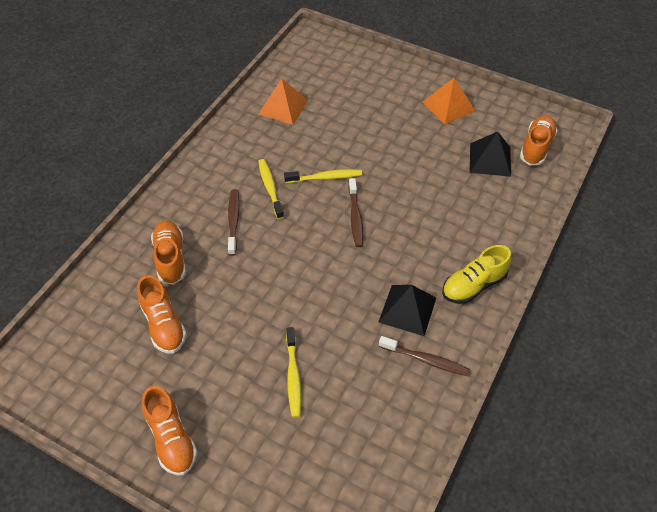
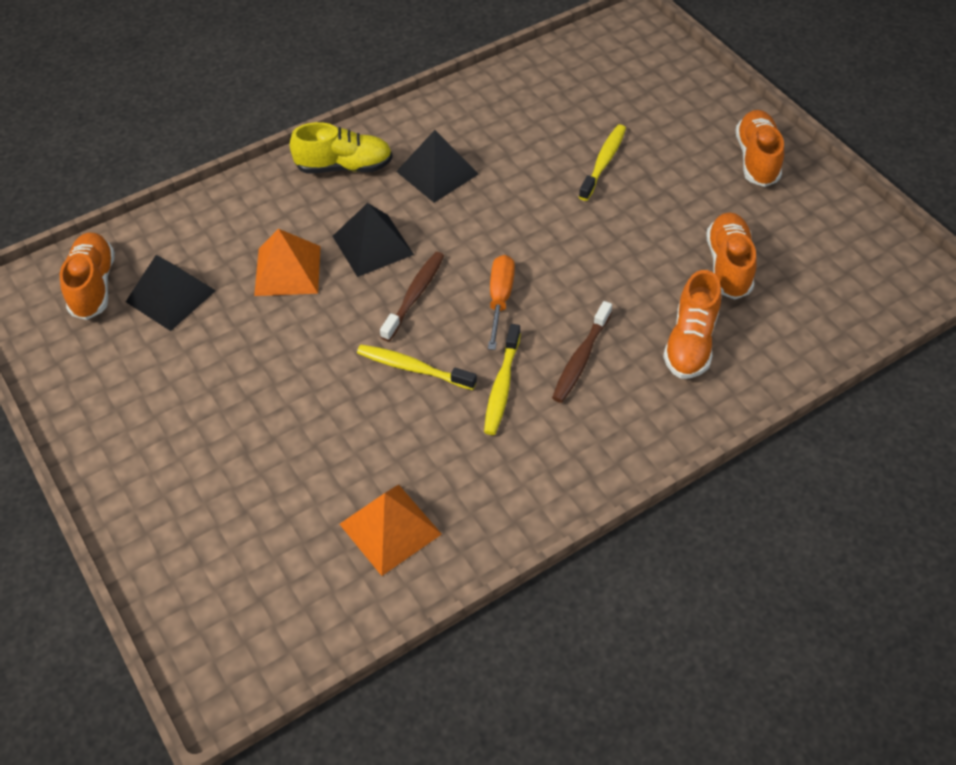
camera: 150 degrees left, 0 degrees up
(303, 236) = (500, 299): none -> orange screwdriver
(406, 237) = (372, 245): none -> black pyramid
(425, 360) = (456, 125): brown toothbrush -> none
(448, 106) = (136, 405): orange pyramid -> orange pyramid (287, 270)
(536, 147) = (93, 286): orange shoe -> orange shoe turned 120 degrees clockwise

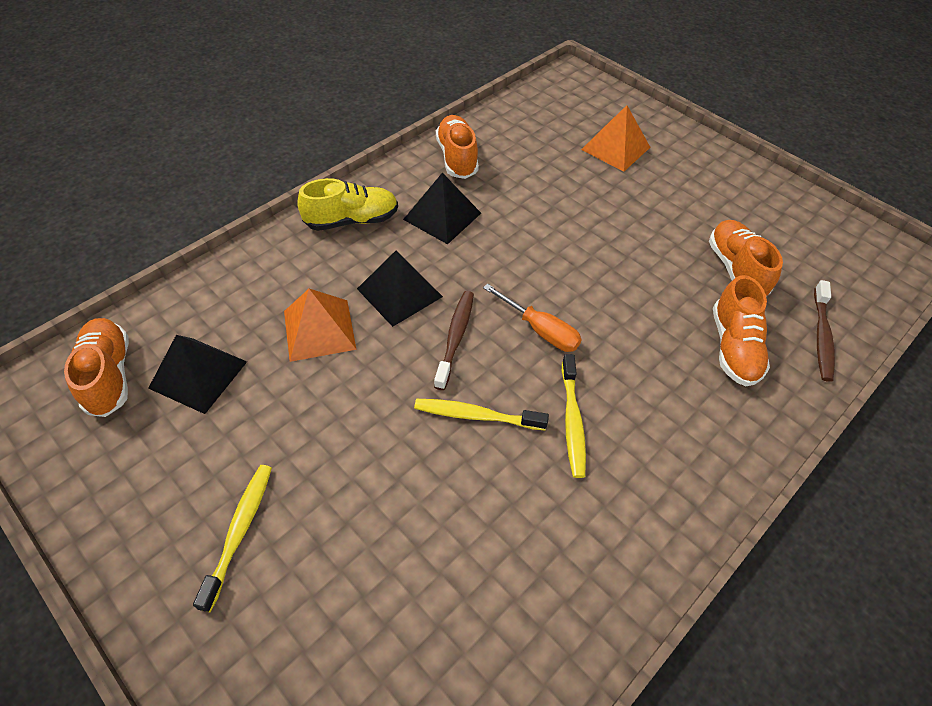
camera: 15 degrees left, 0 degrees up
(390, 529) = (506, 614): orange pyramid -> orange pyramid (615, 148)
(500, 299) = (540, 330): orange screwdriver -> orange screwdriver turned 135 degrees clockwise
(581, 358) = (638, 379): brown toothbrush -> brown toothbrush (821, 336)
(603, 162) = (589, 190): yellow toothbrush -> yellow toothbrush (239, 531)
(757, 159) = (718, 173): orange shoe -> orange shoe (457, 158)

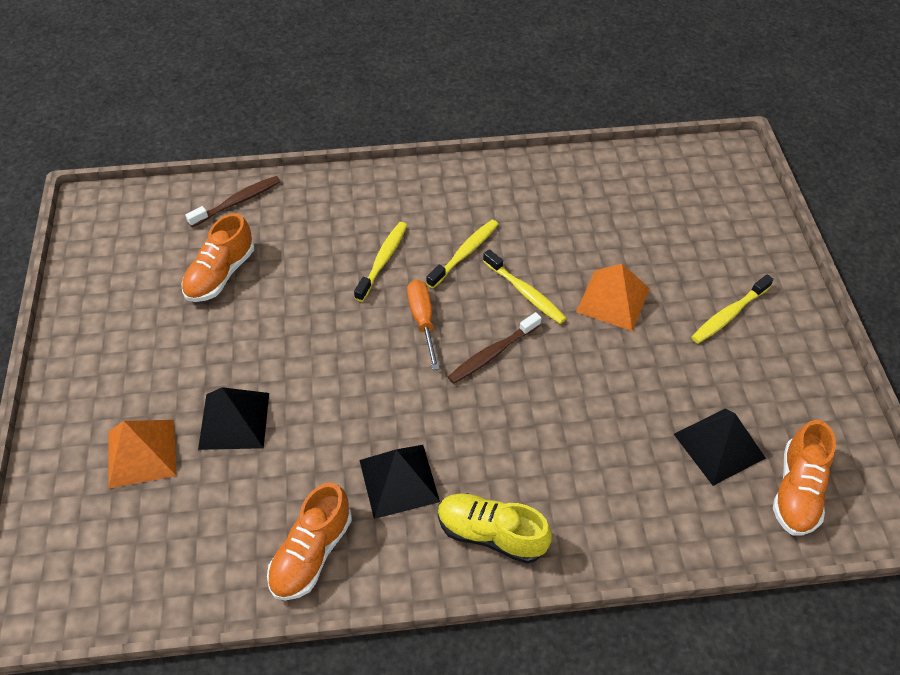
camera: 140 degrees left, 0 degrees up
(319, 329) = (597, 427): orange pyramid -> orange pyramid (613, 300)
(399, 292) = (505, 421): black pyramid -> black pyramid (234, 420)
(634, 363) = (383, 260): none -> yellow toothbrush
(733, 347) = (304, 230): orange shoe -> none

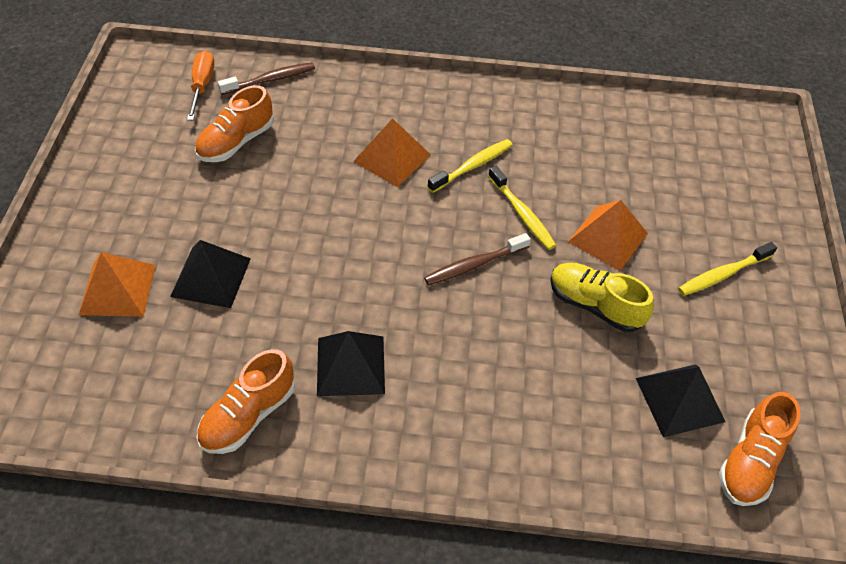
camera: 10 degrees right, 0 degrees up
(383, 260) = (392, 158): yellow toothbrush -> orange pyramid
(423, 321) = (415, 221): orange screwdriver -> orange screwdriver (202, 86)
(491, 534) = (426, 435): yellow shoe -> yellow shoe (595, 305)

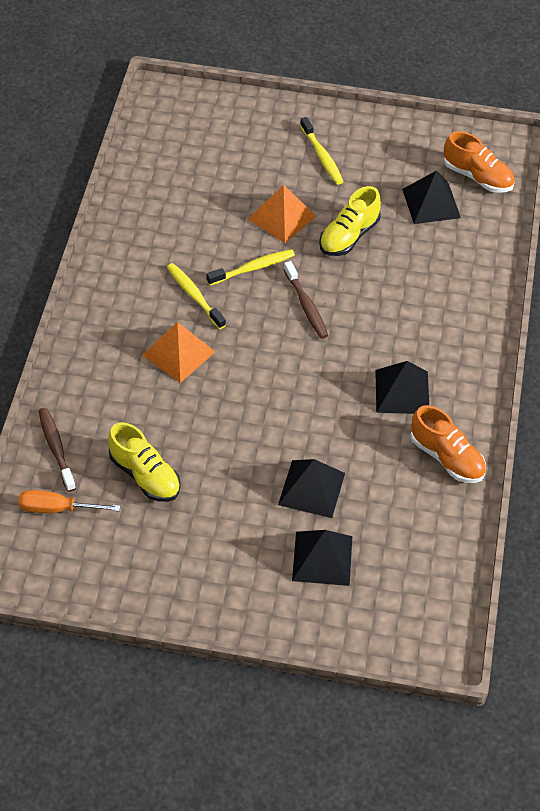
camera: 85 degrees left, 0 degrees up
(118, 289) = (322, 558): orange pyramid -> black pyramid
(236, 142) = (145, 475): orange shoe -> yellow shoe

